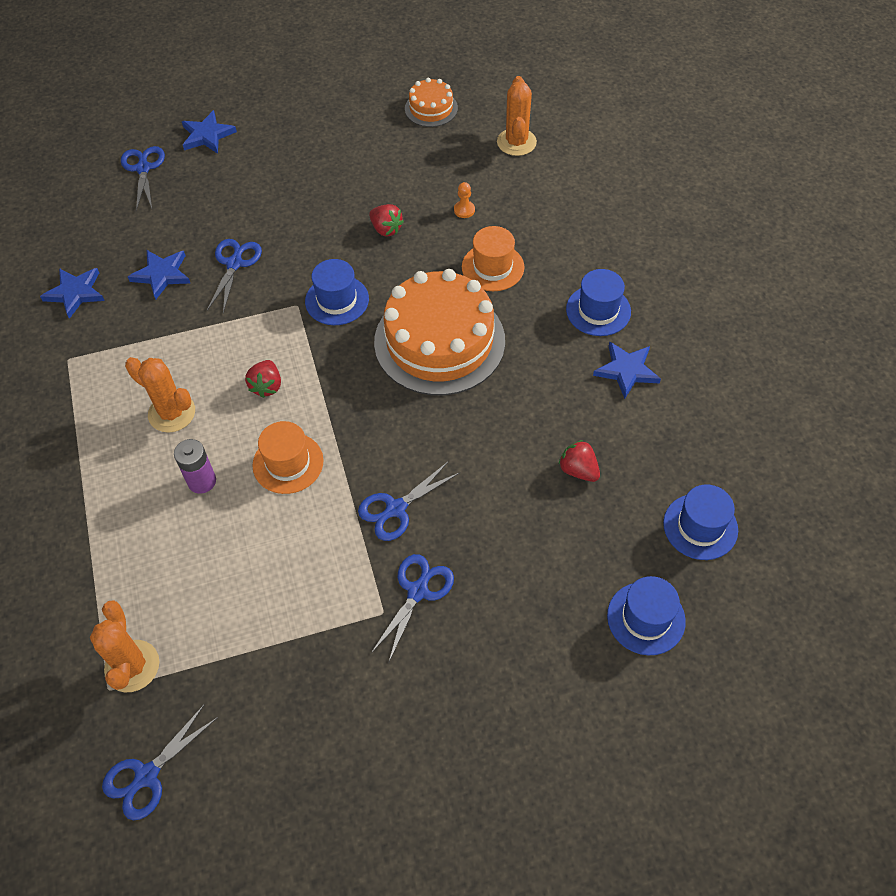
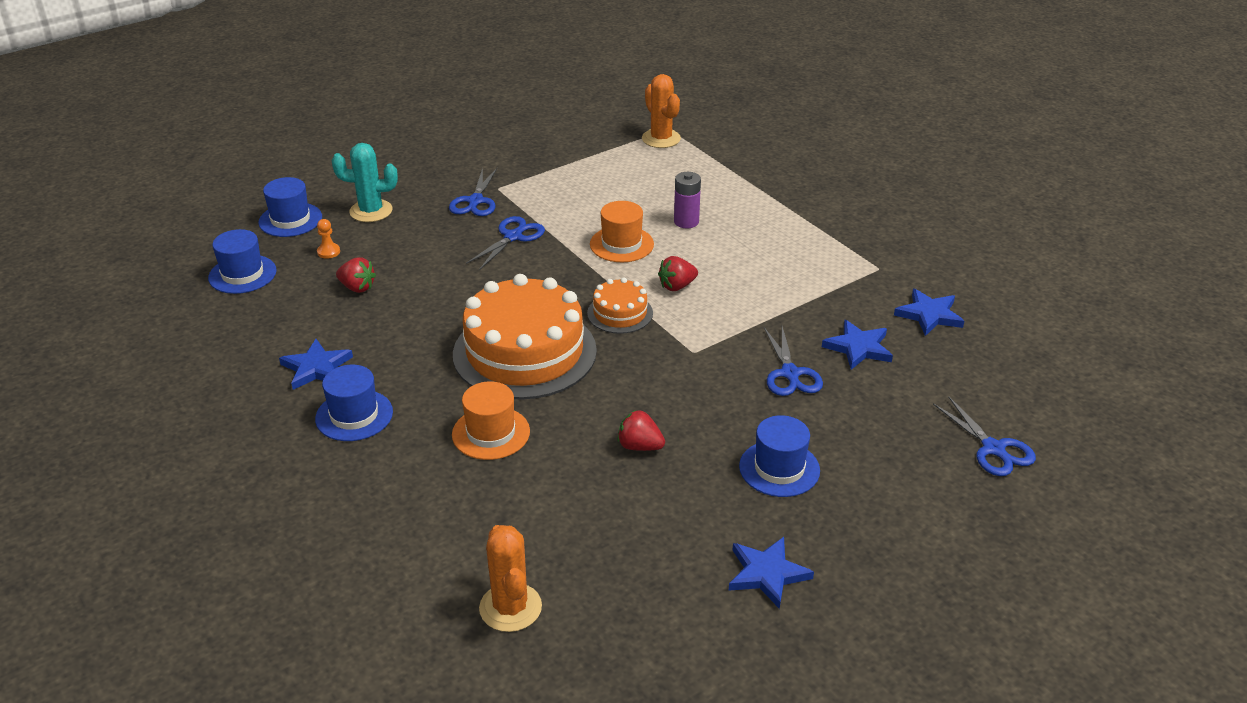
camera: 160 degrees right, 20 degrees down
(146, 776) = (616, 108): blue scissors -> none
(172, 413) = (748, 253): orange cactus -> none
(207, 135) = (956, 511): blue star -> blue star (767, 574)
(267, 386) = (677, 286): red strawberry -> red strawberry turned 105 degrees counterclockwise
(337, 300) = (654, 364): blue hat -> blue hat (779, 468)
(431, 108) = (665, 634): orange cake -> orange cake (620, 313)
(464, 210) = (551, 491): orange pawn -> orange pawn (328, 252)
(546, 608) = (371, 211): none -> turquoise cactus

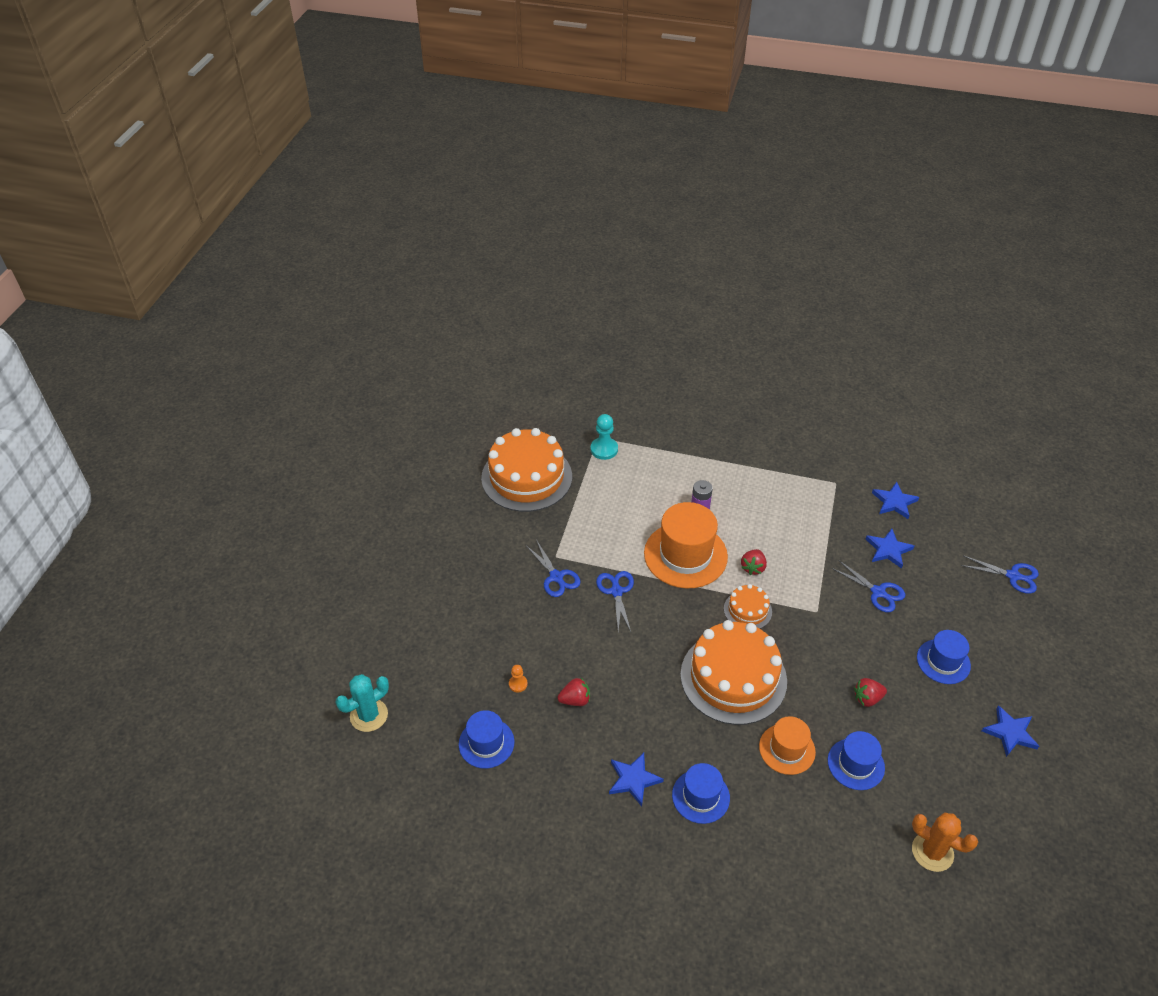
camera: 40 degrees left, 10 degrees up
(290, 220) = (455, 675): blue hat -> blue hat (856, 764)
(371, 211) = (500, 630): turquoise cactus -> turquoise cactus (369, 715)
(557, 126) = (526, 477): none -> orange cake
(621, 244) = (685, 555): orange hat -> orange hat, size x1.72
(661, 139) = (604, 449): orange cactus -> turquoise pawn

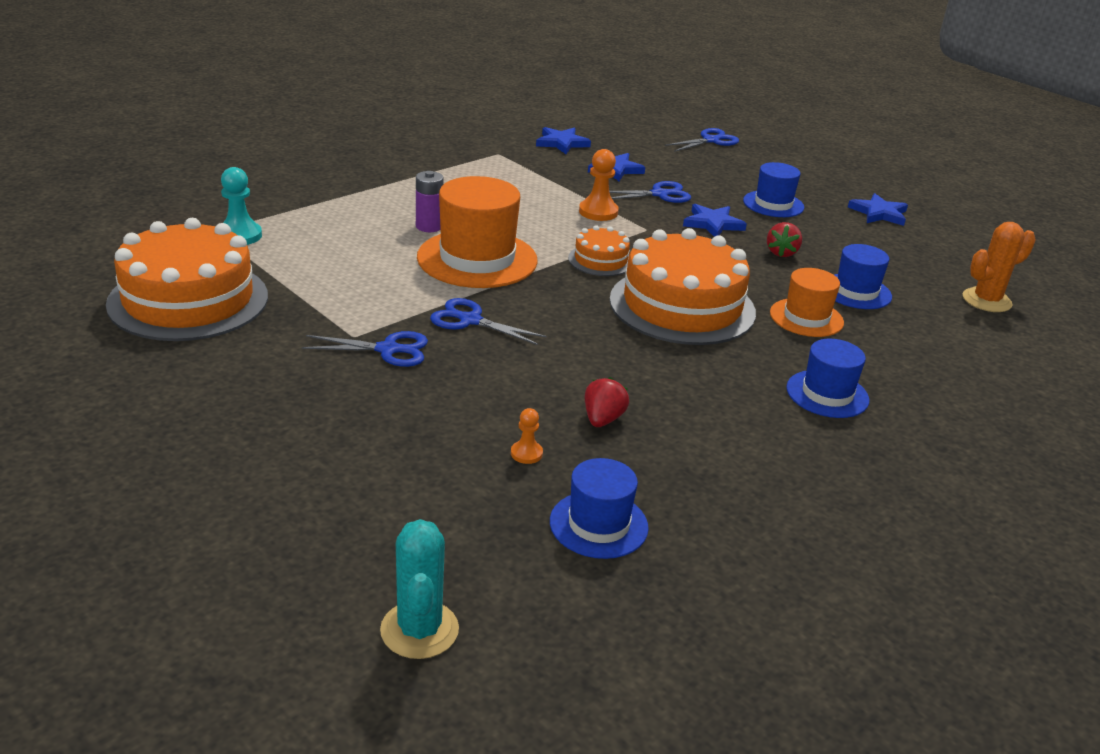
camera: 60 degrees left, 15 degrees down
(633, 780) = (766, 429): blue star -> blue star (713, 224)
(753, 568) = (547, 233): red strawberry -> none
(812, 575) = (598, 212): none -> orange pawn

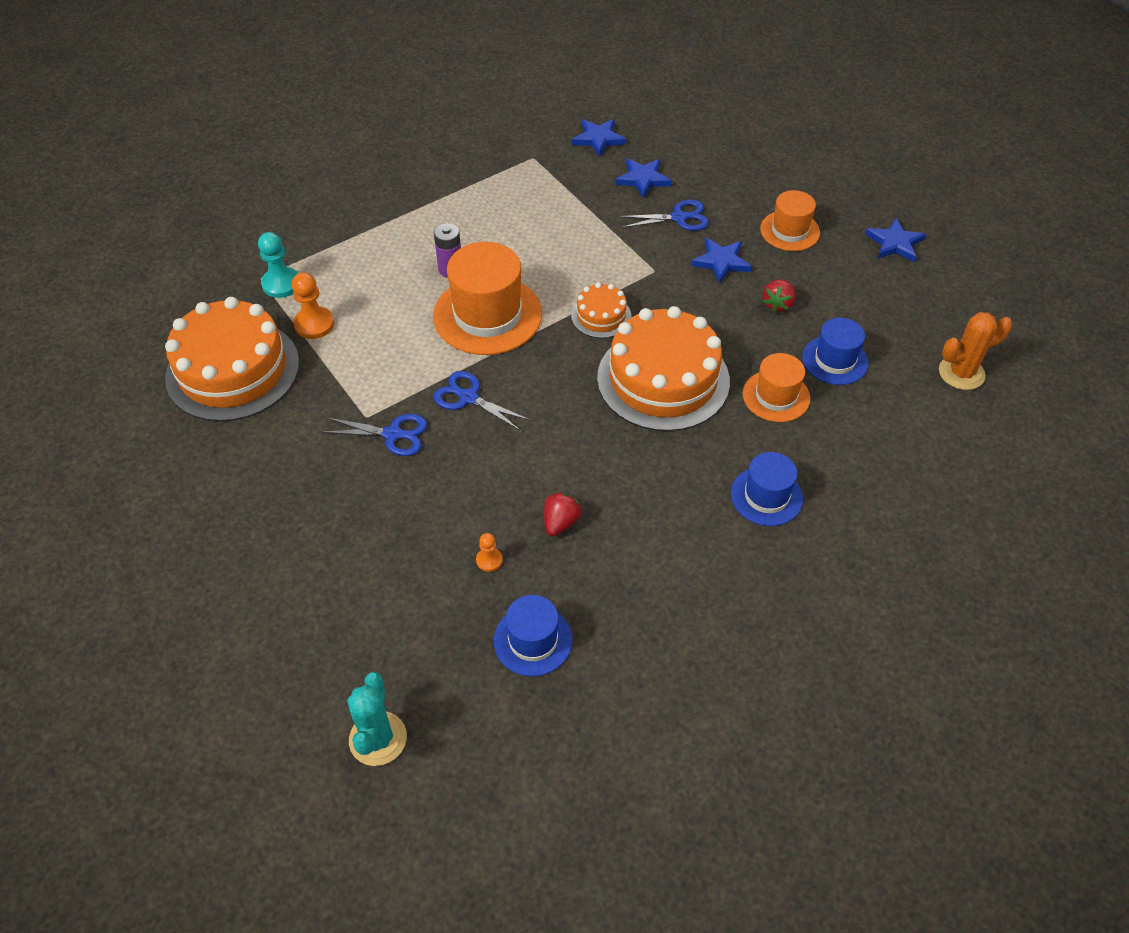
camera: 10 degrees right, 20 degrees up
(598, 212) = (613, 246): orange pawn -> orange pawn (314, 324)
(711, 140) = (752, 129): blue scissors -> none
(773, 204) = (789, 231): blue hat -> orange hat

